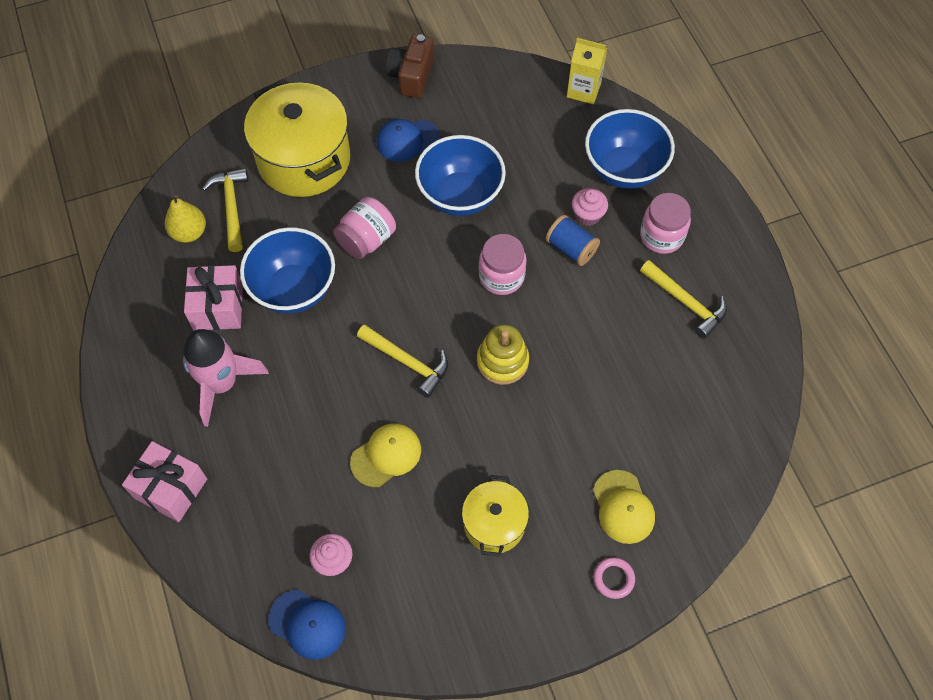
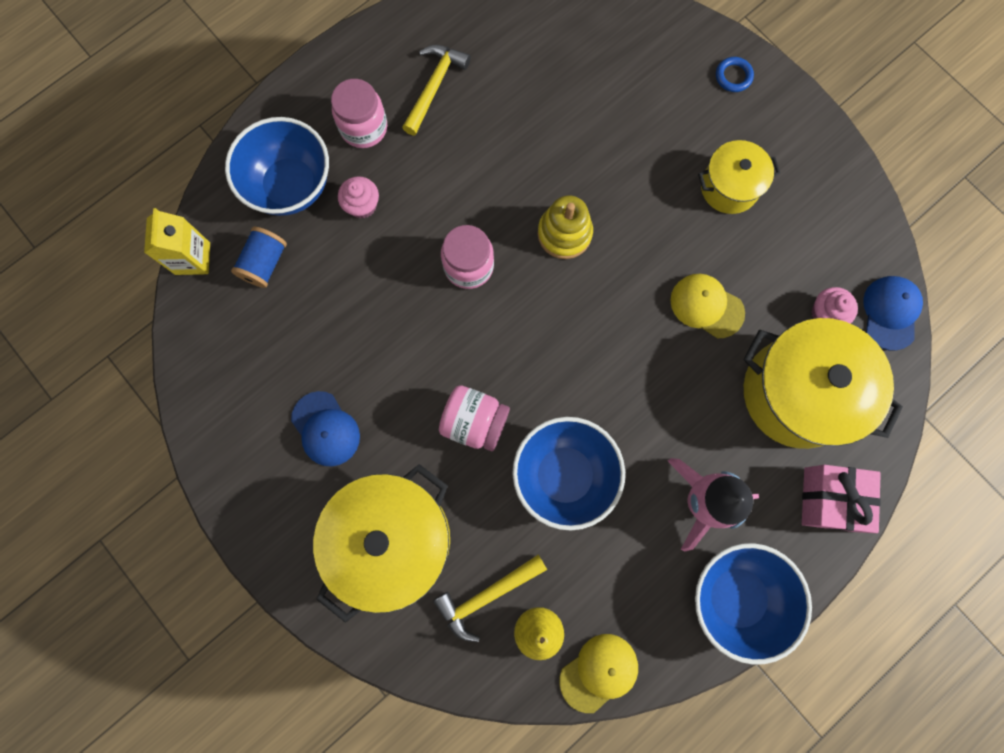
camera: 110 degrees left, 15 degrees up
(218, 307) = (617, 549): pink gift -> none
(273, 501) = (797, 393): none -> yellow pot
(408, 362) = (602, 323): yellow hammer -> none
(411, 76) = (229, 461): brown camera -> none
(460, 196) = (382, 343): blue bowl -> blue bowl (736, 596)
(571, 248) = (410, 209): blue spool -> blue spool (265, 263)
(613, 578) = (733, 76): pink ring -> blue ring
(623, 507) = (666, 86): yellow cap -> yellow cap (599, 672)

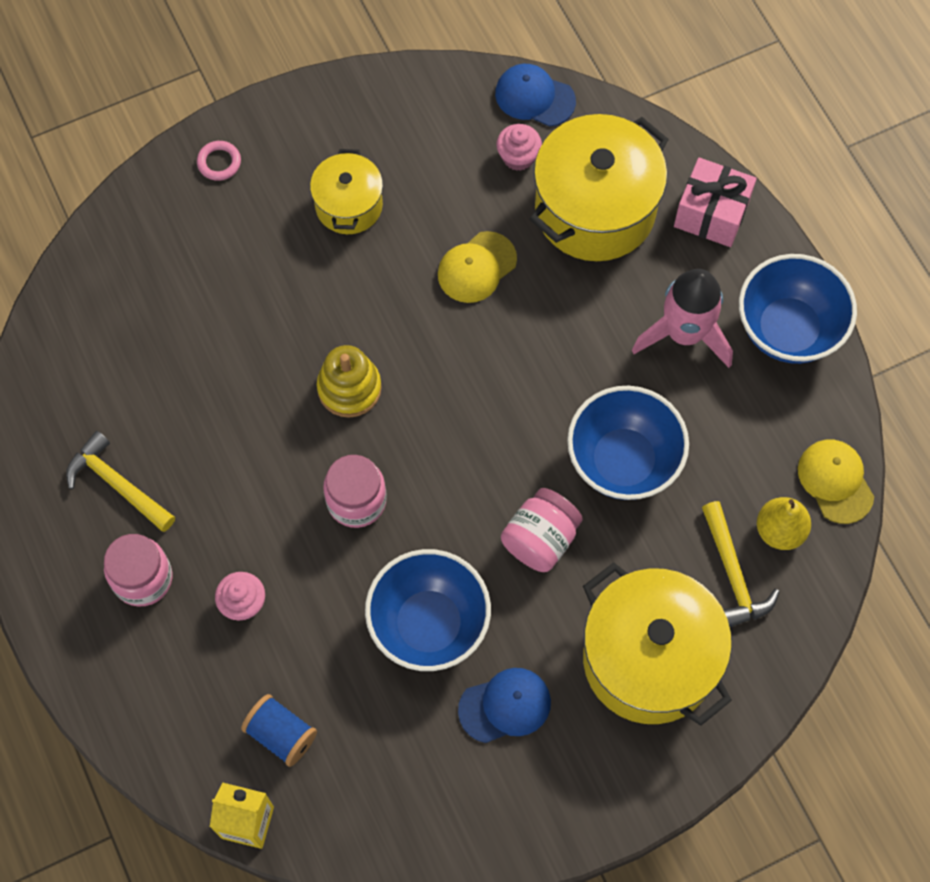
camera: 75 degrees left, 10 degrees down
(291, 186) = (190, 682): blue bowl -> blue bowl (429, 624)
(733, 76) = (219, 162): blue ring -> pink ring

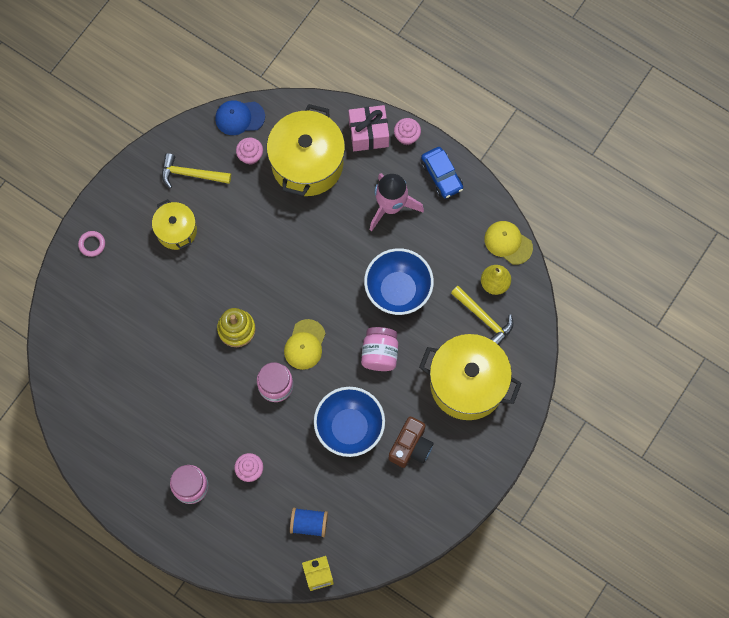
camera: 30 degrees left, 5 degrees up
(117, 484) = (146, 446): yellow hammer -> yellow hammer (191, 174)
(476, 267) = (264, 228): yellow cap -> yellow cap (305, 344)
(505, 706) = (410, 447): blue cap -> brown camera
(767, 246) = (407, 136): none -> pink cupcake
(788, 329) = (441, 175): blue bowl -> blue car

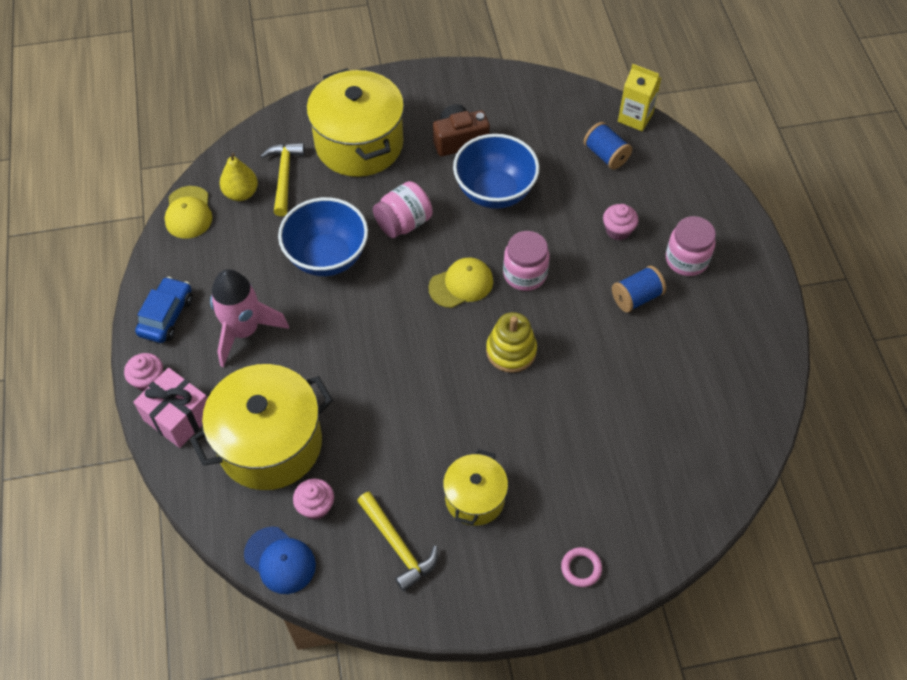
camera: 135 degrees left, 15 degrees down
(198, 430) = (636, 297): none -> blue spool

